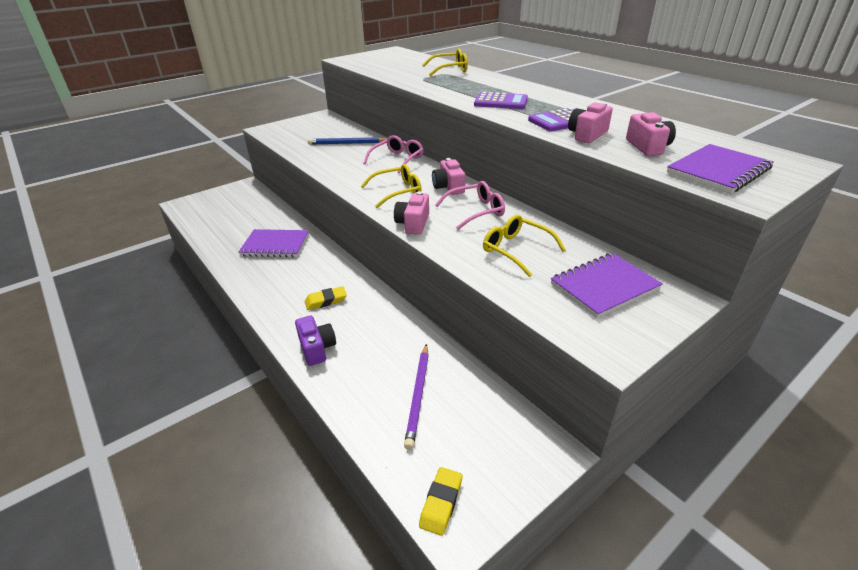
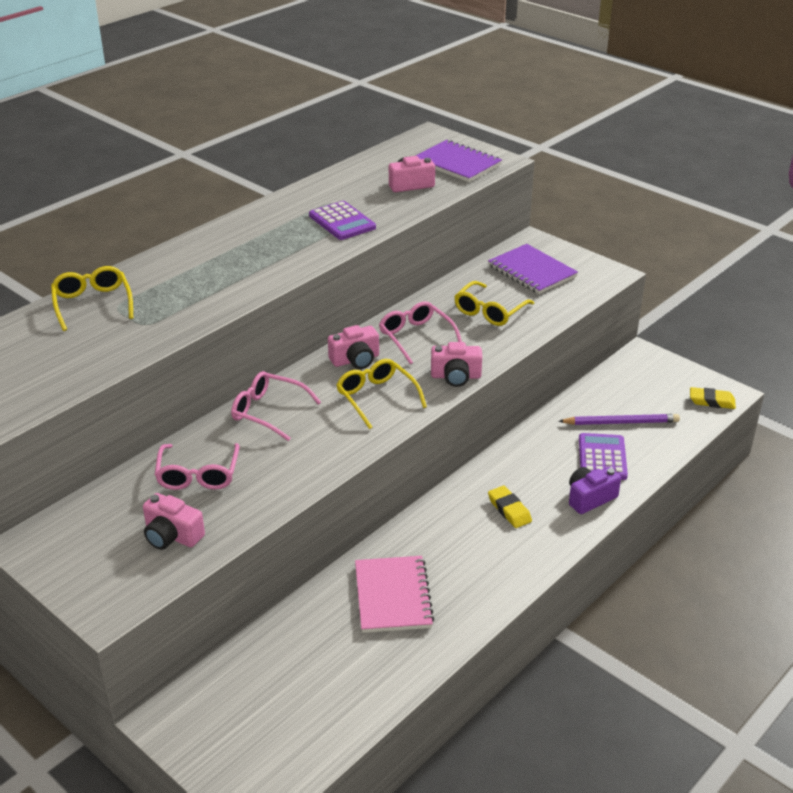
camera: 100 degrees left, 0 degrees up
(275, 245) = (392, 596): purple notebook -> pink notebook
(347, 143) = (198, 475): blue pencil -> pink glasses
(500, 102) = (272, 257): purple calculator -> purple calculator (602, 457)
(587, 135) = (383, 210): pink camera -> pink camera (172, 536)

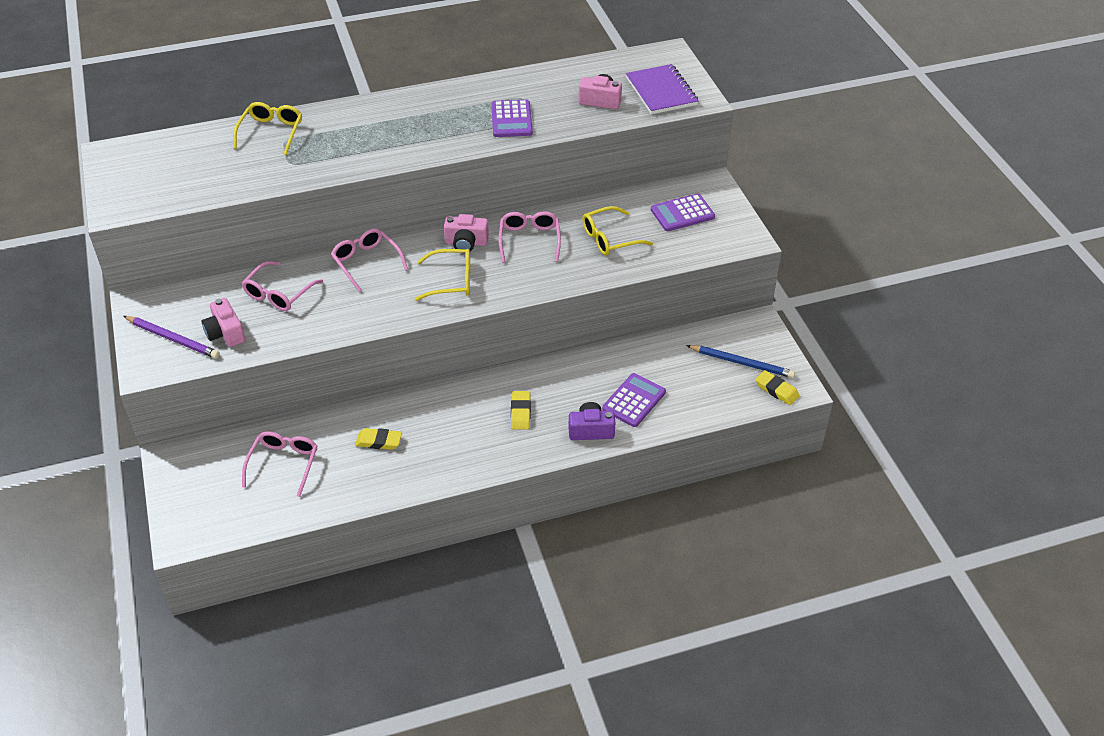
camera: 30 degrees right, 10 degrees up
(308, 663) = (284, 463): none -> pink glasses
(376, 397) = (452, 281): yellow glasses -> yellow glasses turned 90 degrees clockwise
(392, 596) = (379, 441): pink notebook -> yellow eraser
(456, 376) = (527, 287): pink camera -> none
(532, 271) = (682, 213): purple notebook -> purple calculator
(621, 422) = (679, 377): purple pencil -> purple pencil (173, 339)
(661, 391) = (742, 363): none -> blue pencil

